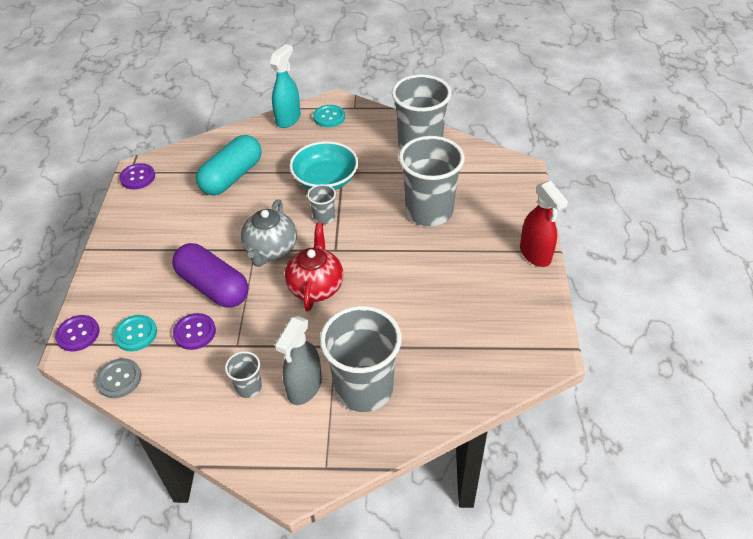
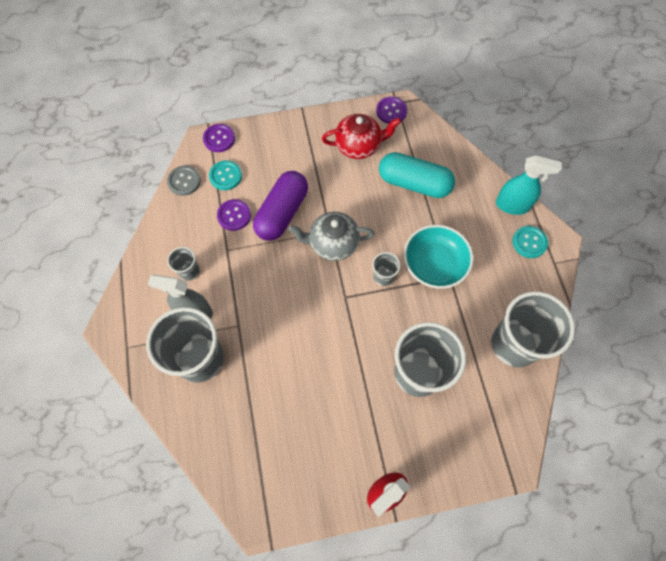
camera: 75 degrees right, 20 degrees up
(316, 286) = (299, 292): red teapot -> red teapot (359, 146)

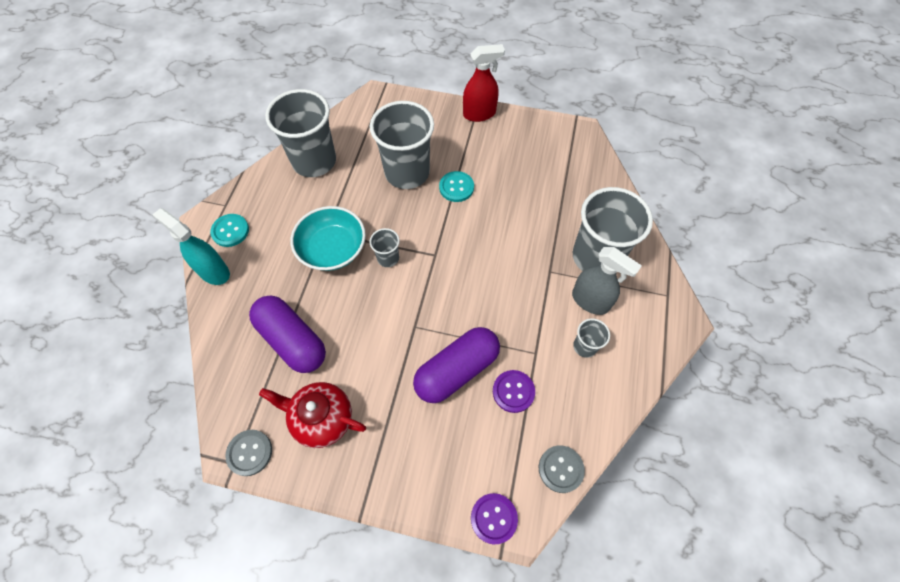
camera: 155 degrees left, 5 degrees down
(225, 176) = (505, 452): turquoise button -> turquoise button (456, 187)
(332, 243) = (419, 311): grey teapot -> none
(391, 111) = (249, 453): purple button -> grey button
(414, 183) = (292, 340): turquoise capsule -> purple capsule

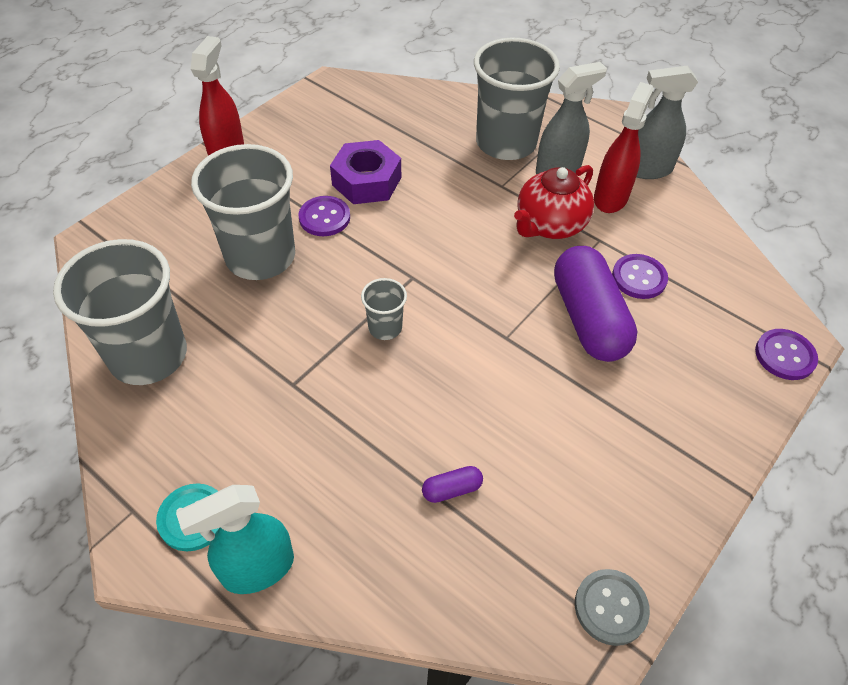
camera: 65 degrees left, 10 degrees down
(292, 340) = (452, 489): purple capsule -> purple capsule, size x0.41
(322, 418) = (594, 491): red teapot -> red teapot (549, 225)
(332, 249) = (327, 386): turquoise bowl -> none
(456, 187) = (324, 217): turquoise button -> purple button
(502, 194) = (366, 181): none -> purple nut
(560, 469) = (745, 276): grey button -> none
(585, 346) = (611, 197): grey cup -> red spray bottle
(635, 362) = (647, 169): none -> grey spray bottle

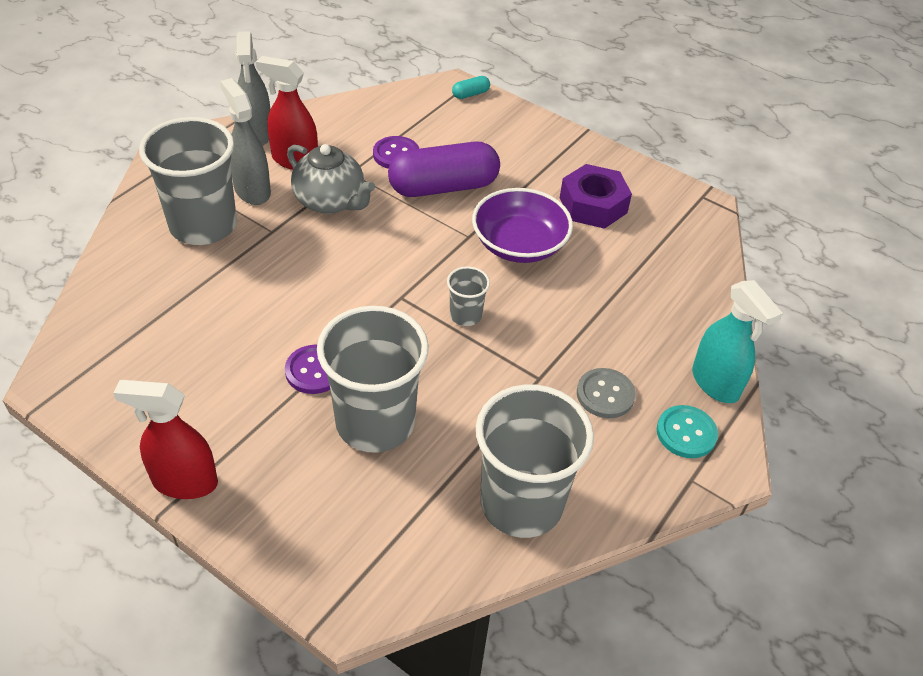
camera: 95 degrees left, 5 degrees down
(366, 181) = (256, 337): purple nut -> purple nut (593, 205)
(452, 489) = (620, 272): purple capsule -> none
(496, 385) = (519, 244): none -> purple bowl
(549, 225) = (330, 202): red teapot -> grey teapot
(610, 607) = (685, 198): grey button -> grey button (605, 394)
(785, 355) = (470, 94): purple button -> turquoise capsule

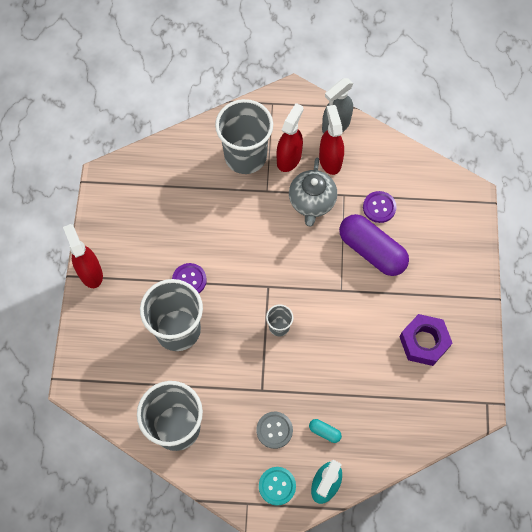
camera: 60 degrees right, 20 degrees up
(252, 190) = (289, 158): grey spray bottle -> red spray bottle
(470, 94) = (473, 210): turquoise capsule -> turquoise capsule (324, 432)
(519, 244) = (356, 321): purple bowl -> none

